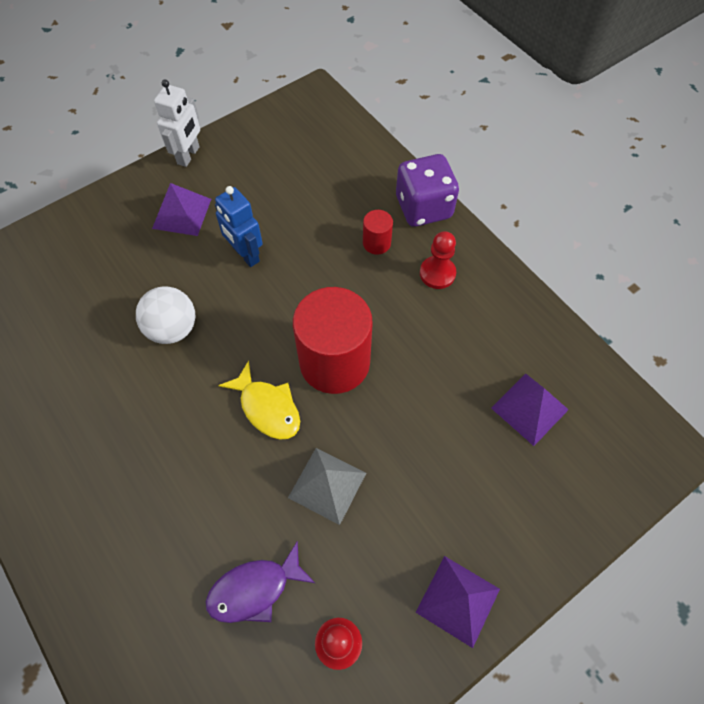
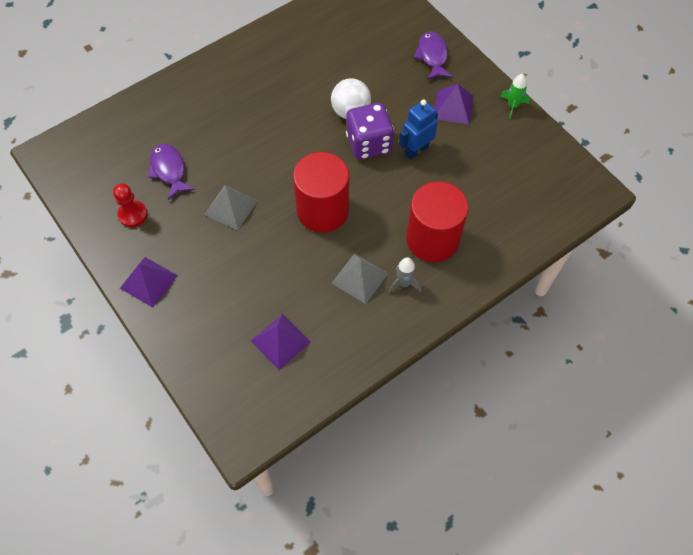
camera: 90 degrees right, 0 degrees up
(93, 231) = (432, 56): none -> purple fish
(188, 155) = (512, 106): white robot -> green rocket
(267, 408) = (288, 171): yellow fish -> none
(376, 243) = (432, 239): red cylinder -> red cylinder, size x2.24
(423, 207) = (472, 276): purple dice -> purple dice (369, 144)
(433, 319) = (359, 278): none -> grey pyramid
(437, 273) = (404, 283): red pawn -> grey rocket

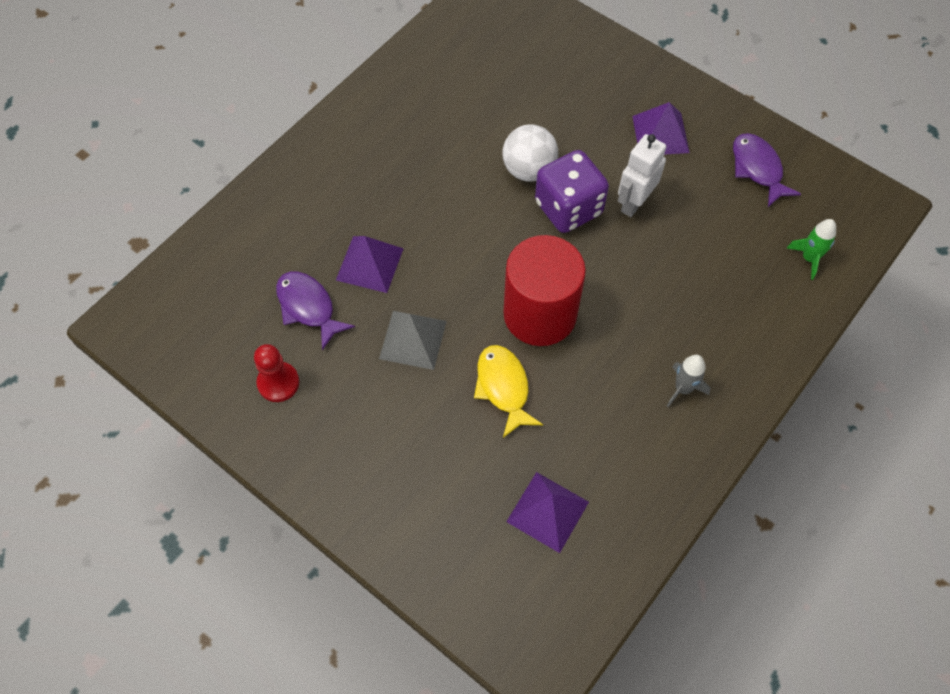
camera: 15 degrees left, 0 degrees up
(149, 281) = (334, 473): purple pyramid -> purple pyramid (369, 264)
(280, 253) = (503, 387): none -> yellow fish
(359, 278) = (622, 396): grey pyramid -> none
(416, 150) = (634, 203): blue robot -> white robot
(432, 56) = (609, 71): purple fish -> purple fish (757, 169)
(432, 239) = (698, 319): red cylinder -> none
(512, 106) = (736, 116): green rocket -> green rocket (809, 258)

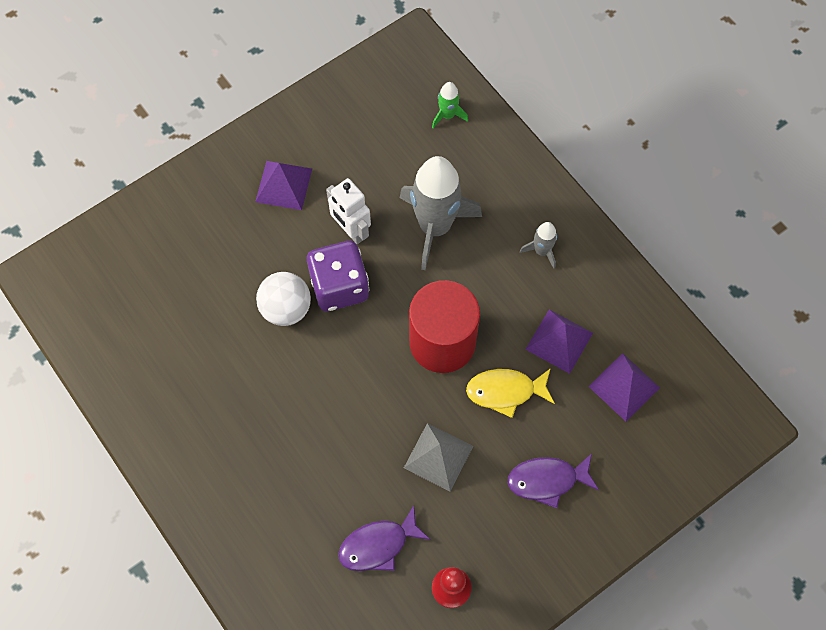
camera: 75 degrees left, 5 degrees up
(369, 264) = (347, 478): purple pyramid -> purple pyramid (559, 341)
(669, 277) = (435, 226): none -> grey rocket
(757, 169) = (347, 121): purple fish -> purple fish (547, 480)

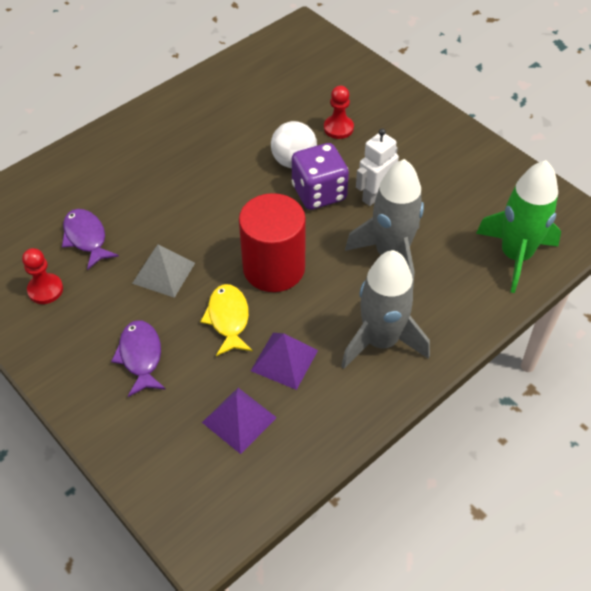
camera: 85 degrees right, 15 degrees down
(238, 255) = (338, 128): none -> red pawn
(284, 185) = (410, 148): purple pyramid -> none
(447, 115) = (515, 256): green rocket -> green rocket, size x2.21
(541, 251) = (381, 341): grey rocket -> grey rocket, size x2.21

